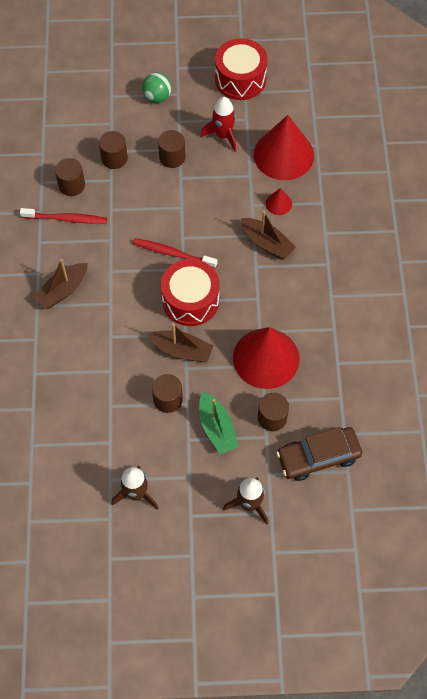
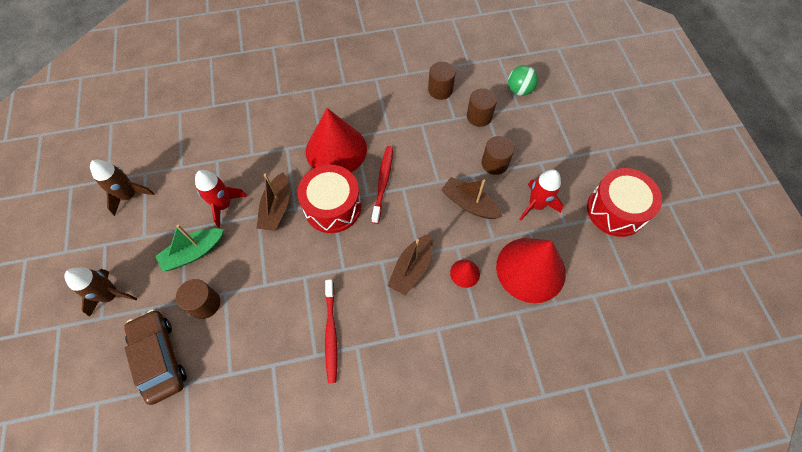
camera: 80 degrees right, 0 degrees up
(63, 290) = (329, 104): brown boat -> brown boat (469, 204)
(66, 219) = (403, 93): red toothbrush -> red toothbrush (331, 334)
(157, 97) = (563, 138): green ball -> green ball (519, 90)
(168, 399) = (224, 205): brown cylinder -> red rocket
(266, 358) = (273, 287): red cone -> red cone (336, 149)

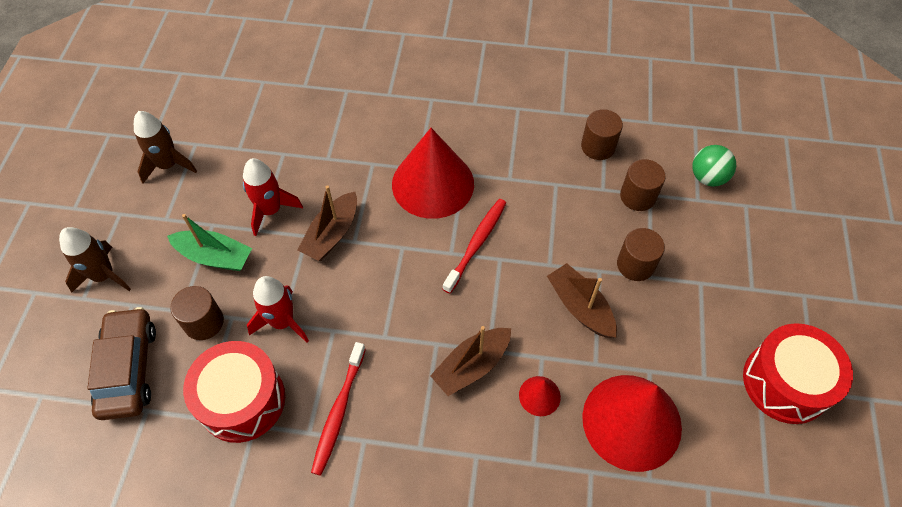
camera: 20 degrees right, 5 degrees down
(194, 253) = (215, 256): green boat -> green boat turned 150 degrees counterclockwise
(332, 207) = (401, 254): red drum -> red drum (242, 400)
(536, 205) = (672, 338): red rocket -> red rocket (282, 322)

